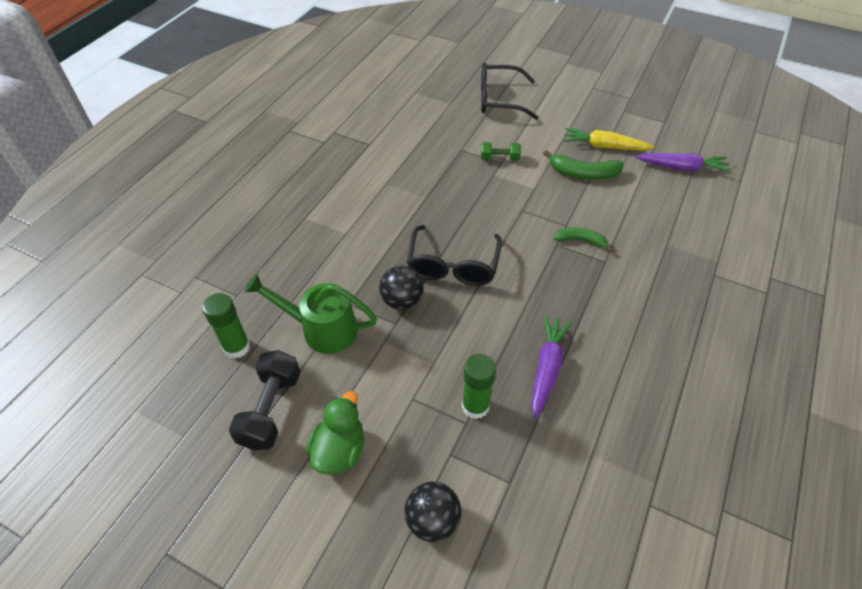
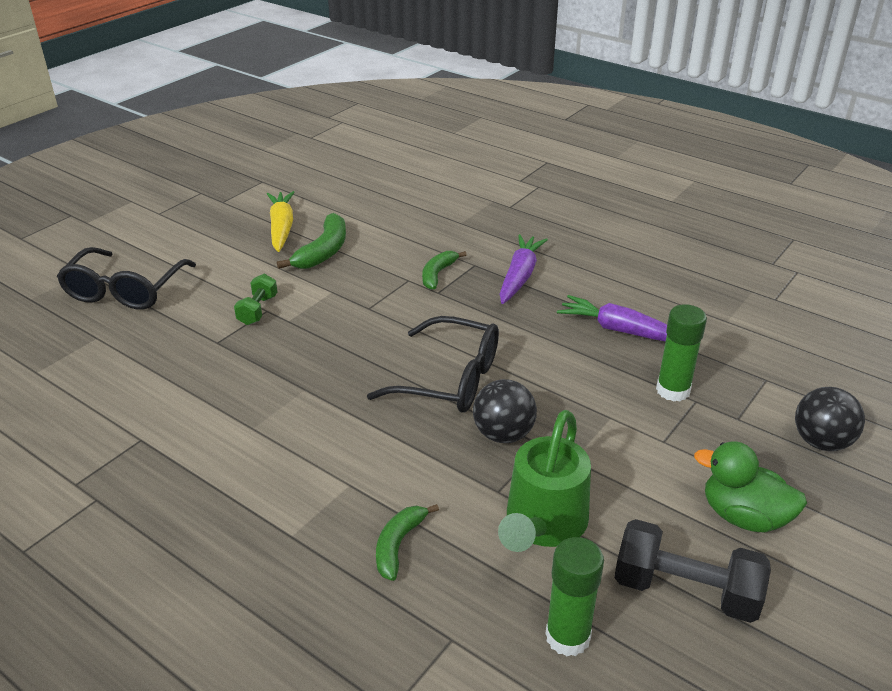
camera: 80 degrees left, 15 degrees down
(301, 262) = (398, 545): none -> green banana
(604, 146) = (281, 228): yellow carrot -> yellow carrot turned 150 degrees clockwise
(681, 168) = (347, 189): purple carrot -> purple carrot (520, 276)

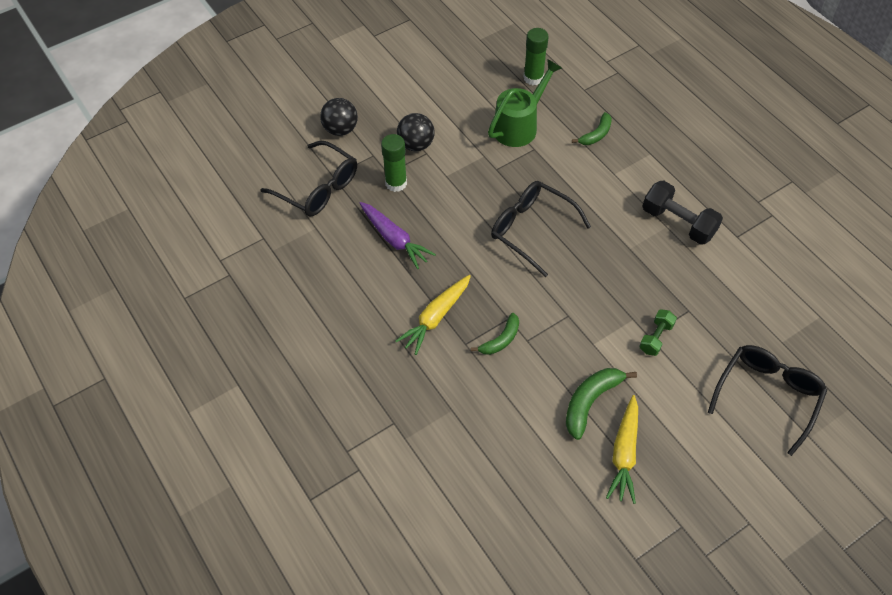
camera: 160 degrees left, 20 degrees up
(503, 434) = (515, 181): black ball -> black ball (416, 145)
(520, 276) = (435, 317): purple carrot -> yellow carrot
(685, 590) = (470, 81): black dumbbell -> black dumbbell (678, 223)
(743, 516) = (417, 104): green duck -> none
(768, 360) = (318, 188): none -> black glasses

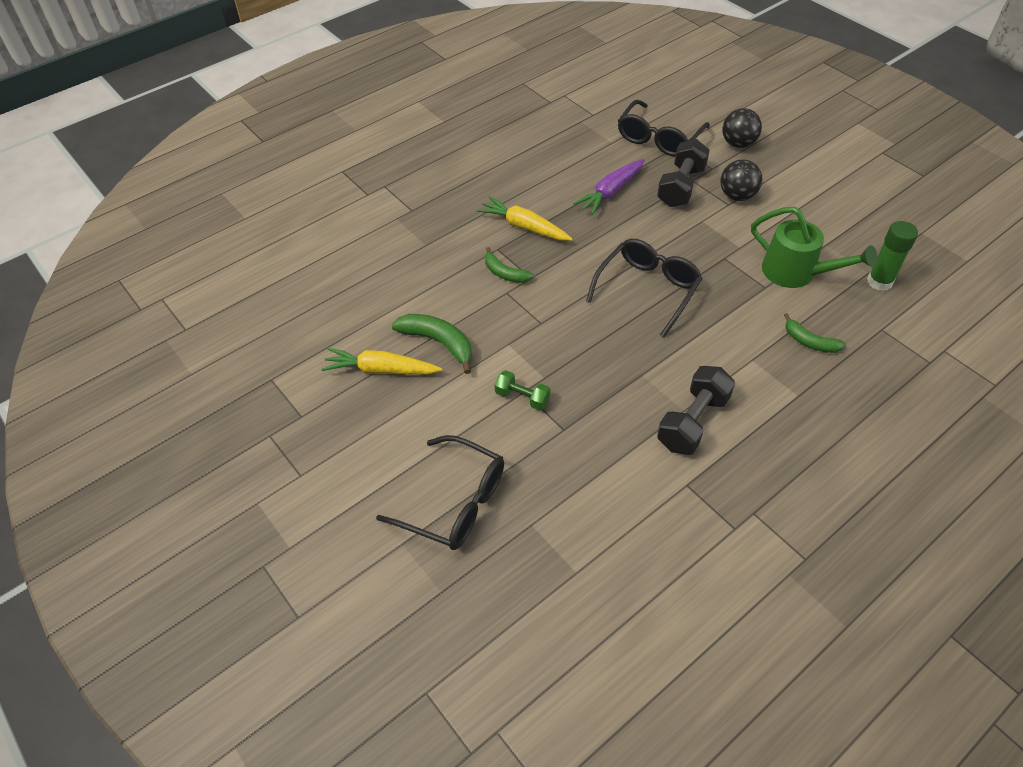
camera: 85 degrees right, 5 degrees down
(396, 183) = (681, 187): green glue stick -> black dumbbell

